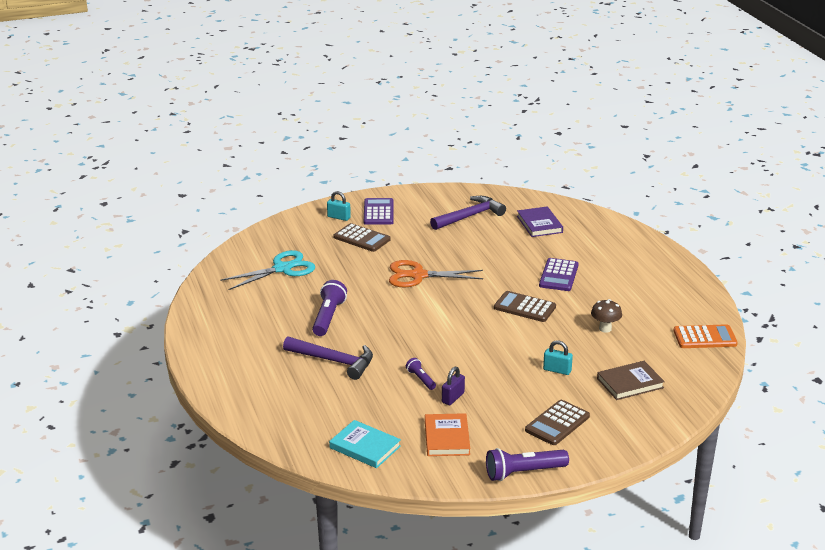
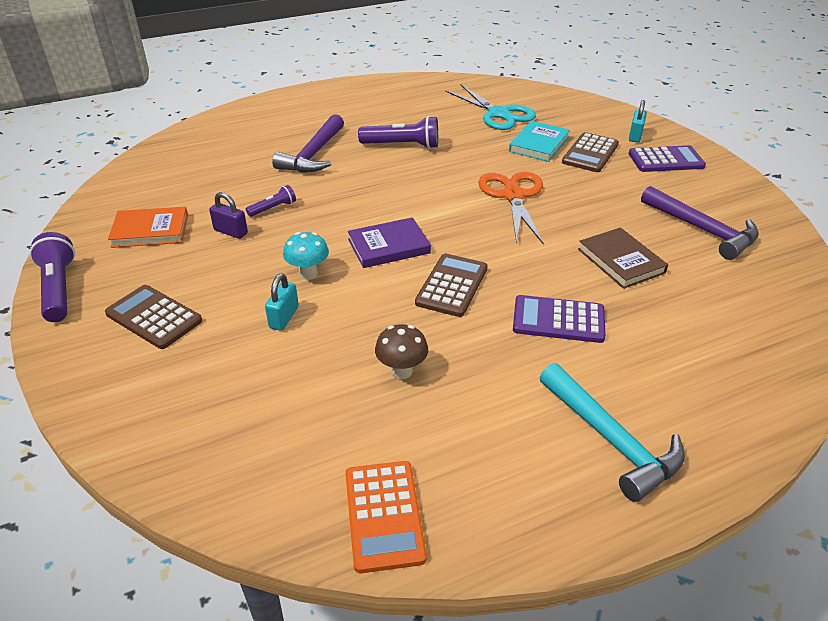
camera: 85 degrees right, 10 degrees up
(365, 447) = (151, 181): turquoise book -> turquoise book (539, 144)
(509, 361) = (308, 274): none -> turquoise mushroom
(539, 224) = (722, 299): purple book -> purple book (388, 246)
(630, 383) = (241, 396): brown book -> brown book (621, 261)
(650, 273) = (611, 440): none -> turquoise hammer

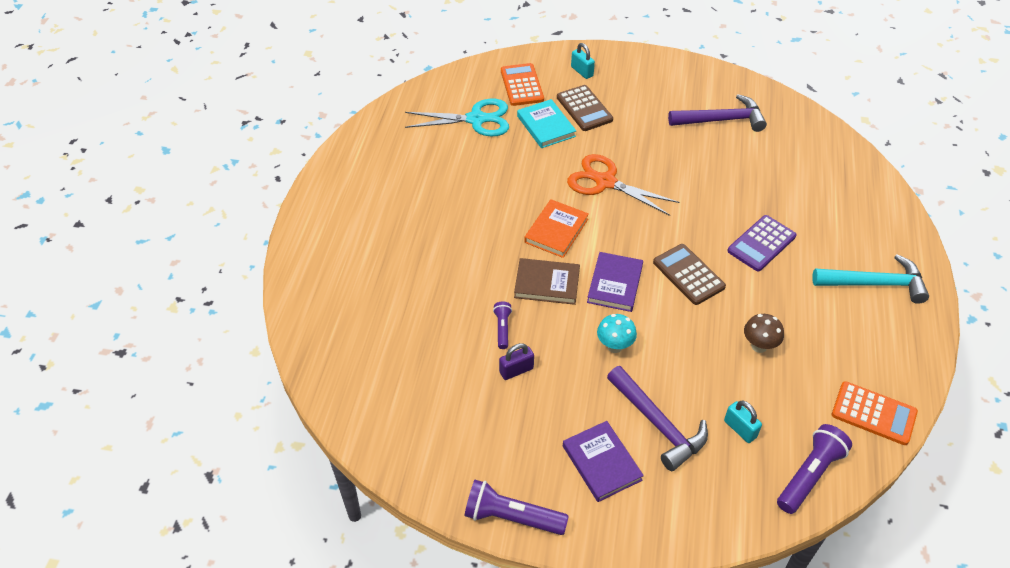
camera: 55 degrees left, 10 degrees up
(150, 230) = (468, 424): orange book -> orange book (556, 230)
(153, 317) = (601, 463): brown calculator -> purple book
(284, 317) = (658, 383): turquoise padlock -> turquoise padlock (740, 429)
(313, 155) = (435, 264): purple hammer -> purple hammer (658, 424)
(402, 145) = (473, 202): purple flashlight -> purple flashlight (809, 475)
(570, 117) = (521, 85): none -> orange calculator
(621, 261) = (724, 178): brown book -> brown book (547, 283)
(666, 160) = (627, 79): purple calculator -> none

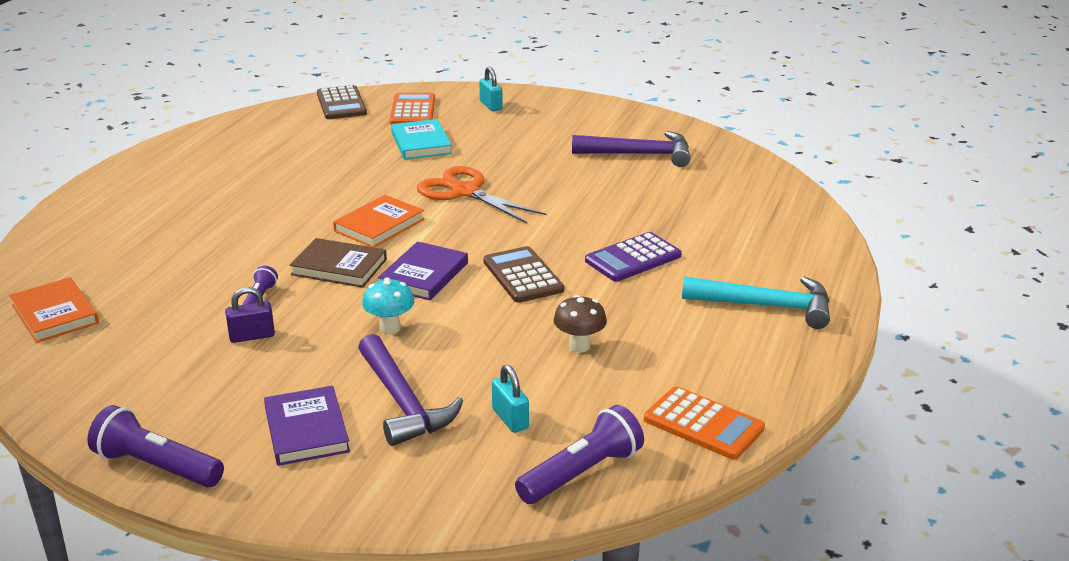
camera: 10 degrees right, 20 degrees down
(353, 368) = (55, 314): none -> orange book
(476, 119) = (342, 132): turquoise scissors -> none
(584, 108) = (476, 133): brown calculator -> brown calculator (341, 104)

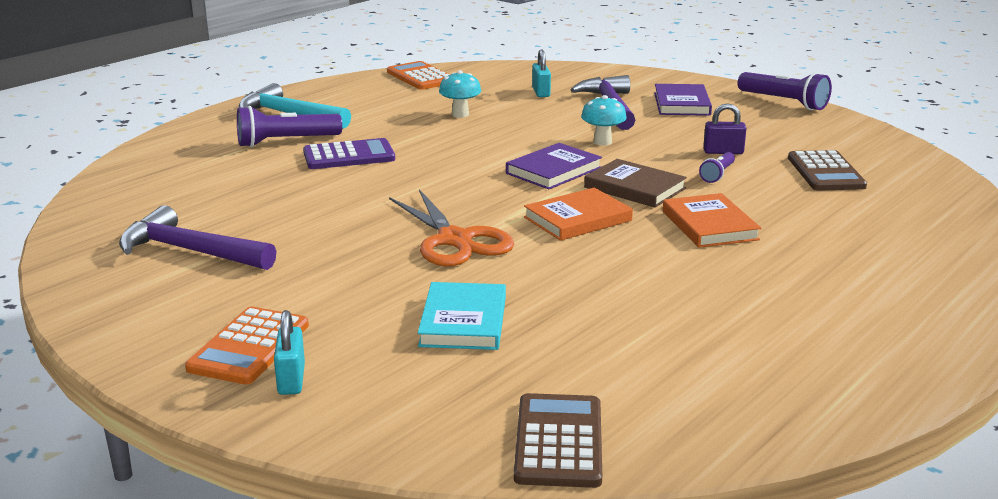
camera: 160 degrees left, 5 degrees down
(55, 314) = (919, 190): orange book -> orange book (709, 225)
(412, 110) = (434, 395): orange calculator -> orange calculator (249, 347)
(522, 276) = (462, 158): brown calculator -> brown calculator (826, 172)
(579, 346) = (460, 114): brown mushroom -> turquoise mushroom
(581, 473) = (515, 71): purple flashlight -> purple flashlight (286, 142)

